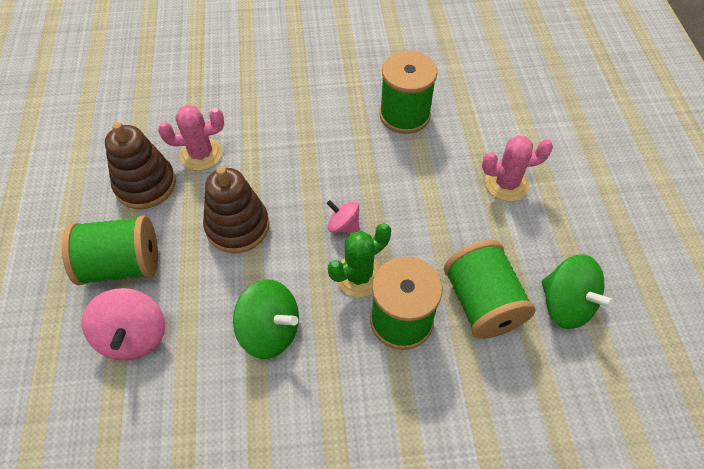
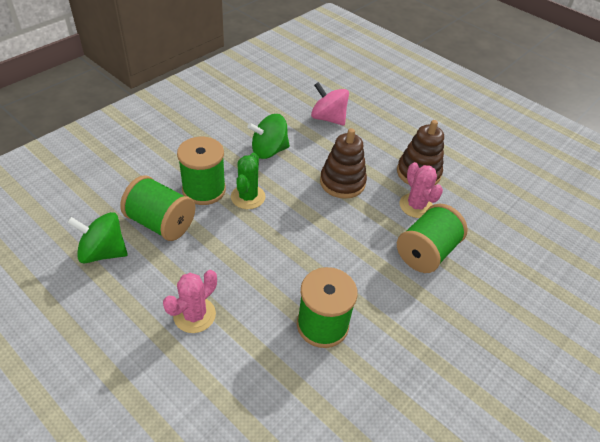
camera: 135 degrees right, 10 degrees down
(122, 265) = (373, 137): green spool -> green spool (426, 252)
(201, 154) = (416, 206): pink cactus -> pink cactus turned 60 degrees counterclockwise
(343, 225) = (284, 217): pink spinning top -> none

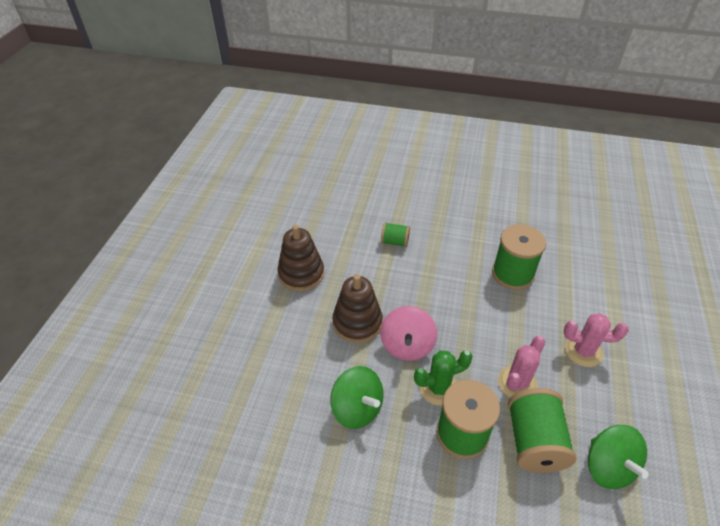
camera: 115 degrees left, 0 degrees up
(328, 118) = (258, 380): pink spinning top -> pink spinning top (407, 345)
(416, 206) = (347, 263): pink cactus -> pink cactus (517, 383)
(426, 252) = (395, 242): green spool -> green spool, size x0.54

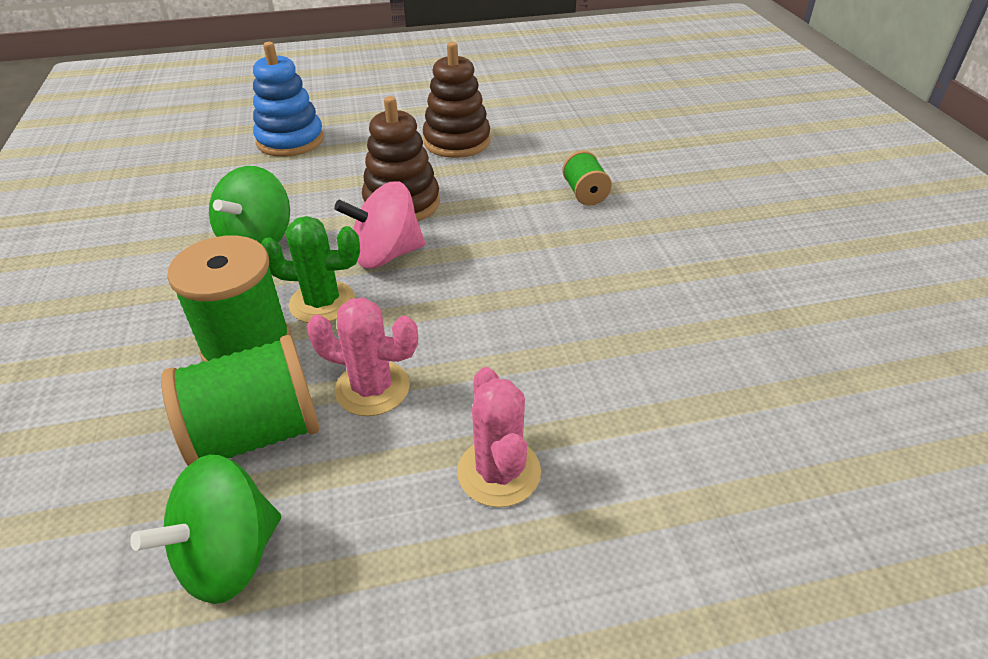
camera: 65 degrees right, 5 degrees down
(233, 362) = (290, 140): none -> blue stacking toy
(438, 388) = (322, 302): green cactus -> green cactus turned 45 degrees counterclockwise
(512, 274) = (628, 332): green spool -> none

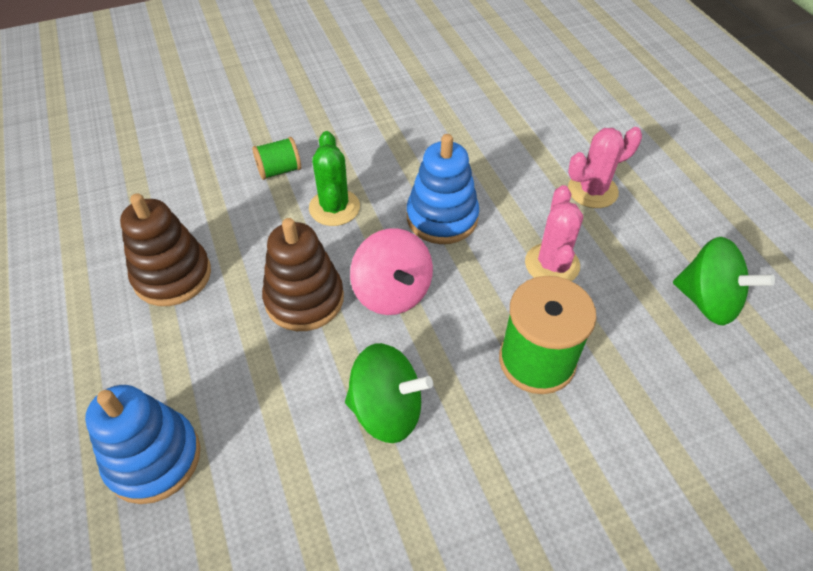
camera: 100 degrees left, 10 degrees up
(256, 434) = (618, 320): green spool -> none
(322, 302) = (469, 322): green cactus -> green cactus (334, 208)
(483, 302) = (442, 218): none -> blue stacking toy

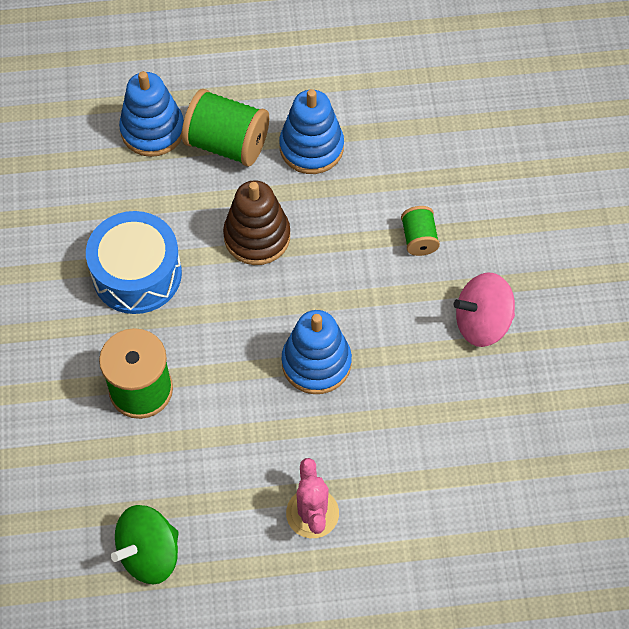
camera: 105 degrees right, 10 degrees up
(172, 276) = (311, 147): brown stacking toy -> blue stacking toy
(172, 361) = (227, 144): none -> green spool
(334, 208) = (355, 276): green cactus -> none
(387, 410) = (137, 274): green spinning top -> blue drum
(392, 292) = (243, 302): pink spinning top -> pink spinning top (482, 323)
(552, 264) = (232, 438): pink cactus -> none

